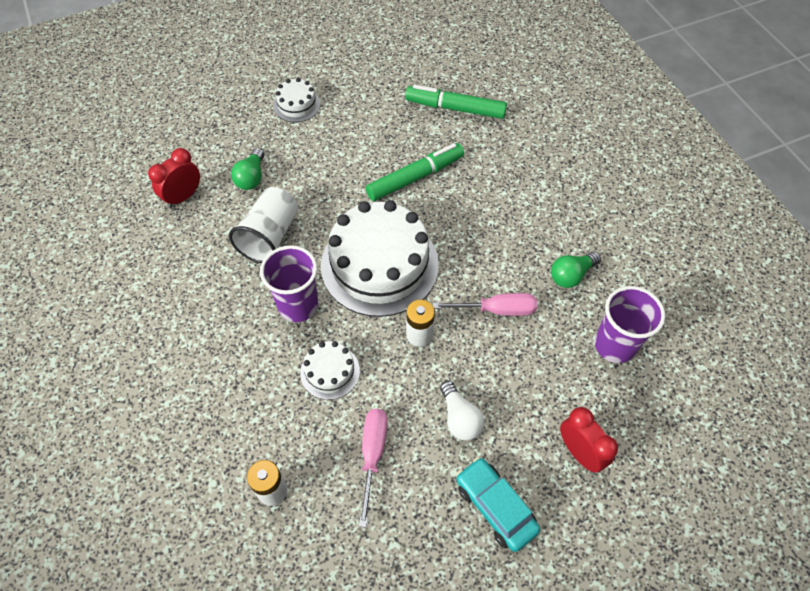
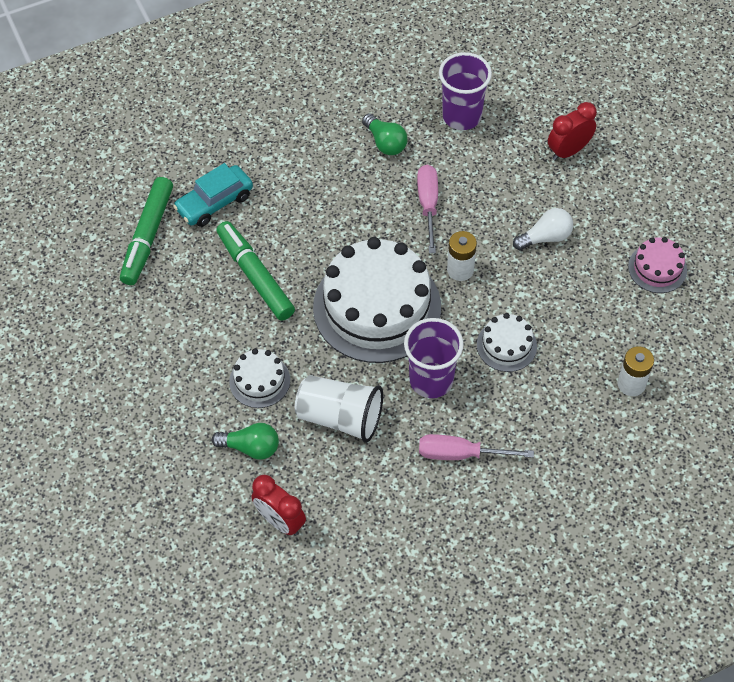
camera: 90 degrees left, 0 degrees up
(297, 105) = (128, 408): white cake -> white cake (259, 381)
(372, 454) = (588, 305): pink screwdriver -> pink screwdriver (460, 454)
(419, 537) = (657, 268): none -> pink cake
(495, 507) = (623, 213): turquoise car -> turquoise car (214, 202)

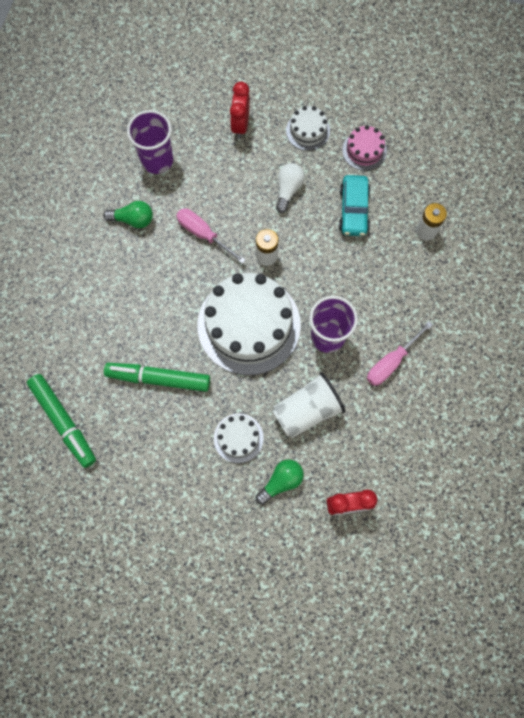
camera: 50 degrees left, 15 degrees up
(214, 202) = (78, 358): turquoise car -> turquoise car (353, 210)
(506, 345) = (342, 275): white cake -> white cake (308, 131)

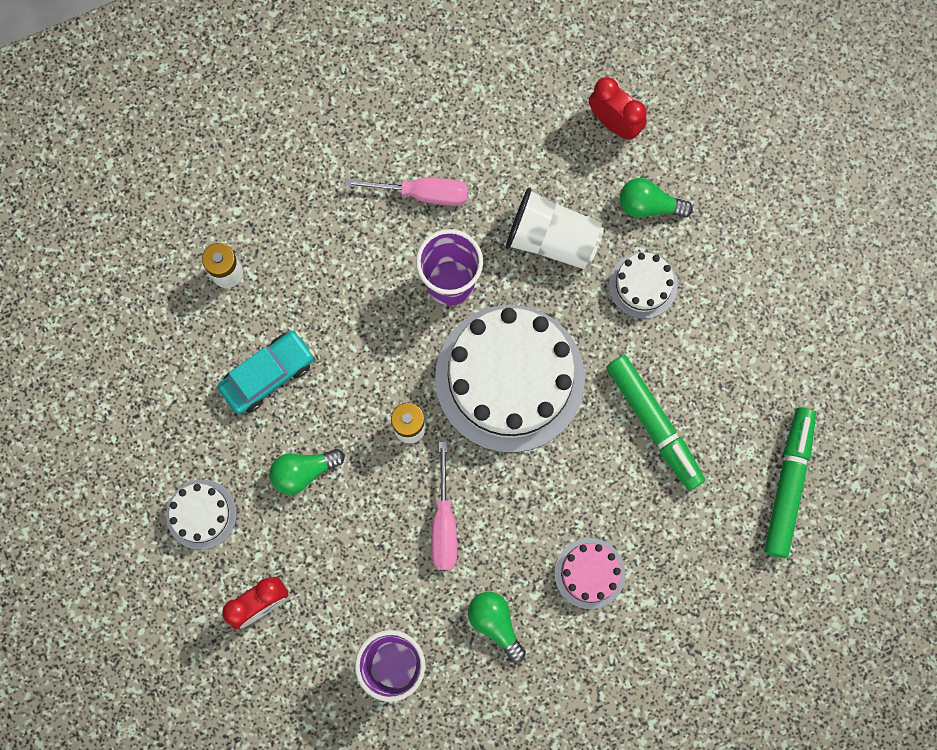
camera: 130 degrees left, 5 degrees up
(288, 190) = (303, 471): white light bulb -> green light bulb
(364, 150) = (174, 424): pink cake -> pink cake (589, 573)

